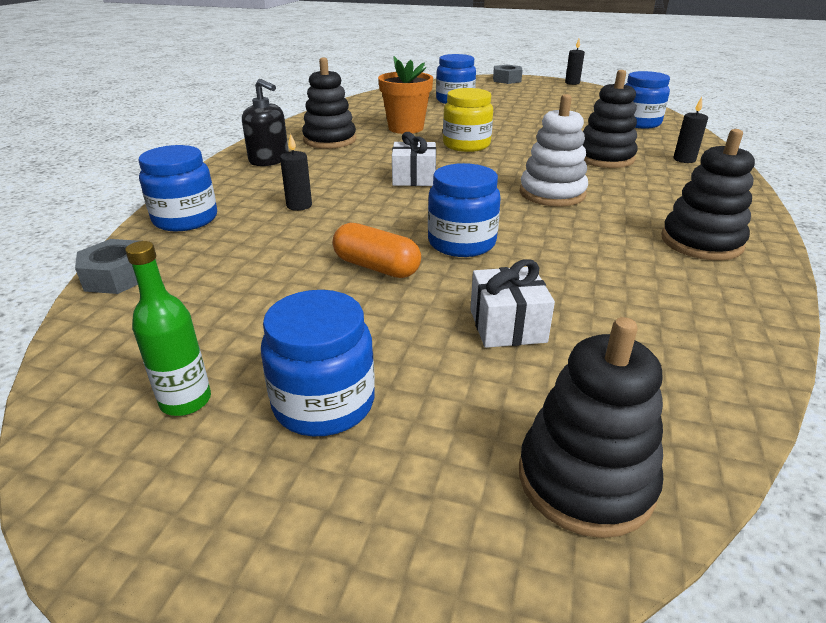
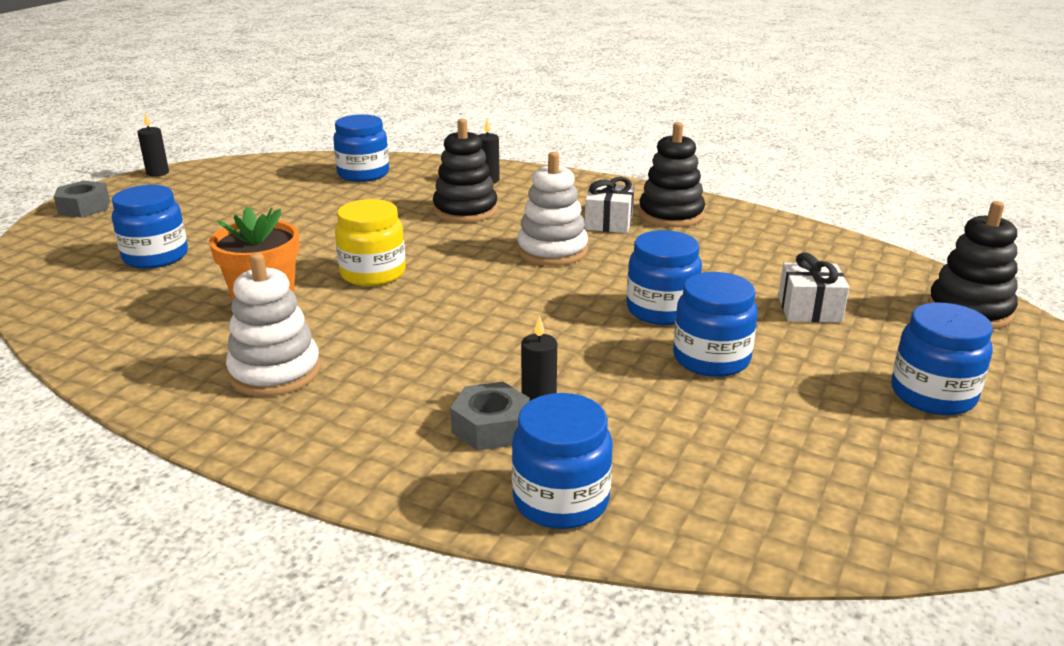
camera: 80 degrees left, 5 degrees down
(117, 276) = (734, 542): grey nut -> grey nut (491, 427)
(186, 401) = (954, 463): green bottle -> none
(269, 160) = (339, 430): black soap dispenser -> none
(330, 140) = (275, 372): black stacking toy -> white stacking toy
(376, 267) = (711, 359): orange capsule -> blue jar
(414, 178) = (475, 318): white gift -> white gift (608, 223)

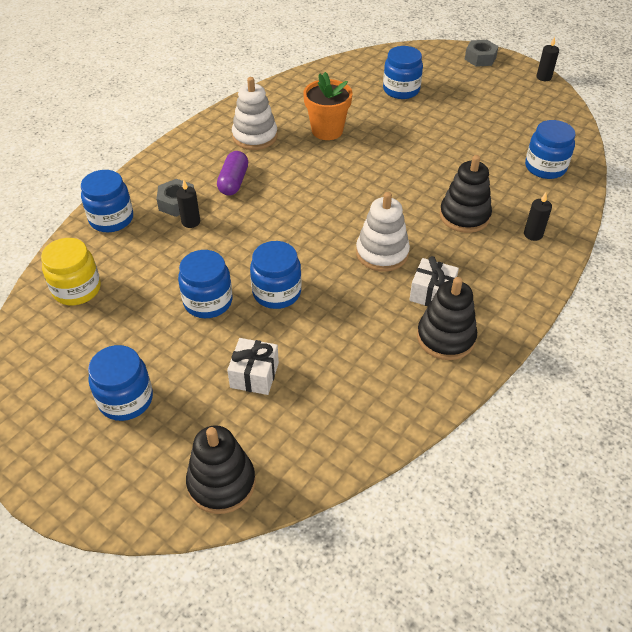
camera: 100 degrees right, 20 degrees up
(373, 273) = (361, 169): yellow jar -> yellow jar (77, 289)
(417, 376) = (233, 182): none -> purple capsule

